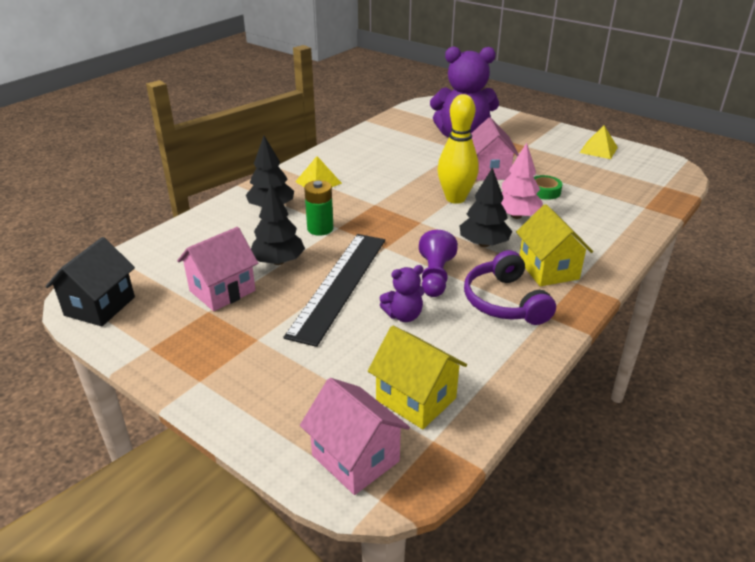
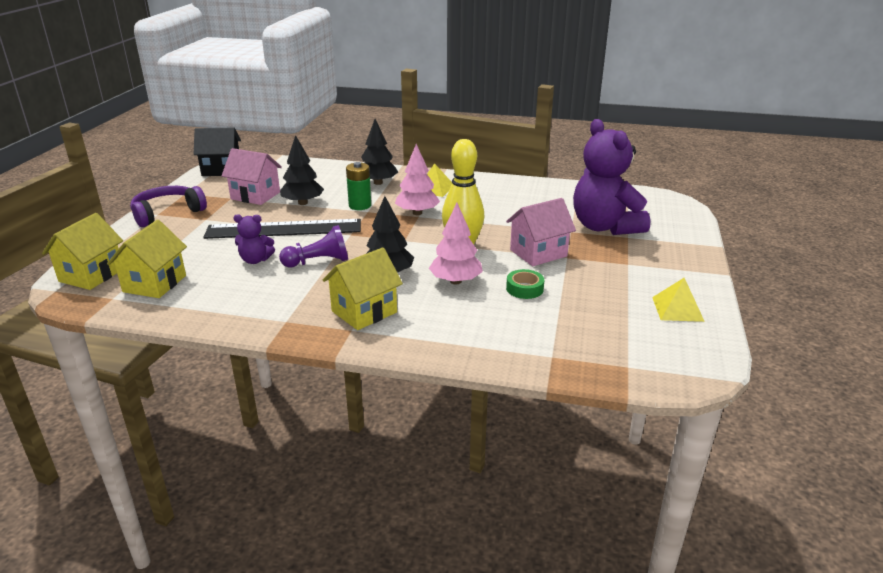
camera: 65 degrees right, 5 degrees down
(355, 458) = (91, 275): pink house -> yellow house
(366, 203) = (417, 213): none -> pink tree
(403, 315) = (255, 260): purple teddy bear -> purple teddy bear turned 45 degrees counterclockwise
(504, 301) = (297, 298): purple headphones -> purple headphones (167, 213)

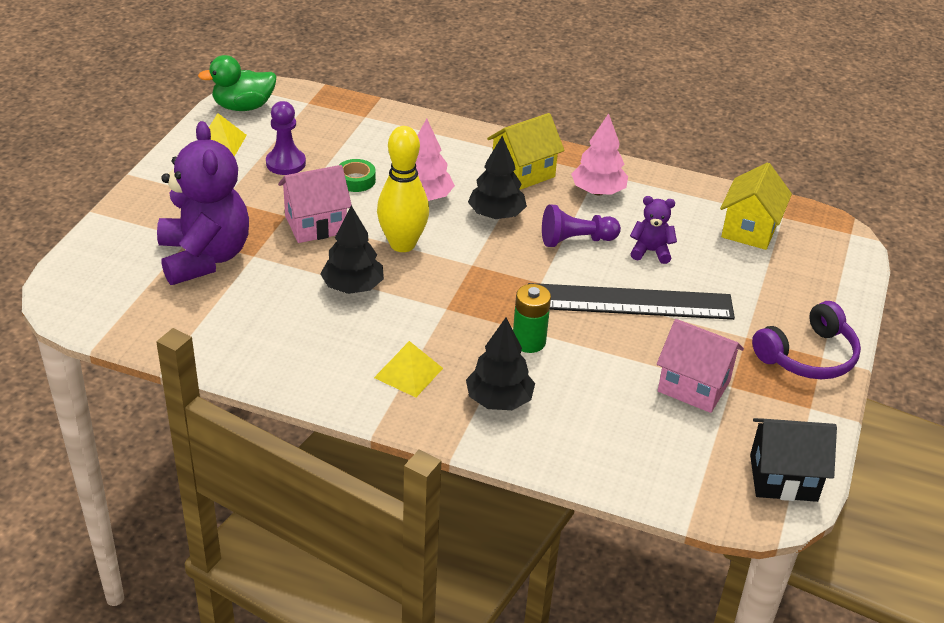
camera: 175 degrees left, 10 degrees up
(91, 275) = (828, 250): yellow house -> none
(303, 203) = (615, 358): black tree -> black tree (353, 287)
(417, 213) = (446, 315): pink tree -> pink tree (598, 191)
(599, 297) = (286, 163): none -> purple pawn
(694, 351) = (243, 107): none -> green duck

